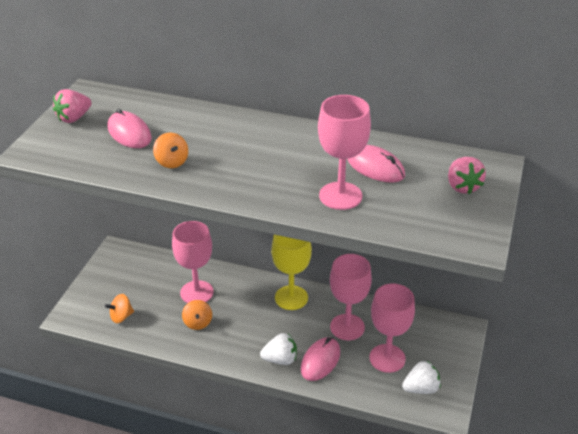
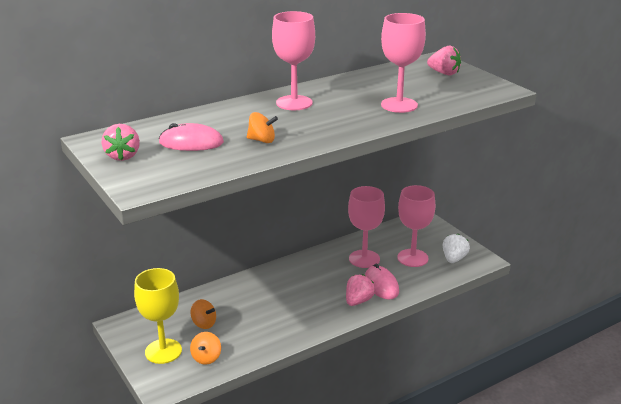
camera: 50 degrees left, 10 degrees down
(196, 292) = (235, 306): pink goblet -> pink goblet (294, 103)
(198, 323) = (269, 321): orange spinning top -> orange spinning top (204, 323)
(280, 359) = (358, 301): white strawberry -> pink strawberry
(291, 298) = (304, 267): yellow goblet -> yellow goblet (163, 351)
(375, 167) = (384, 86): pink mouse -> none

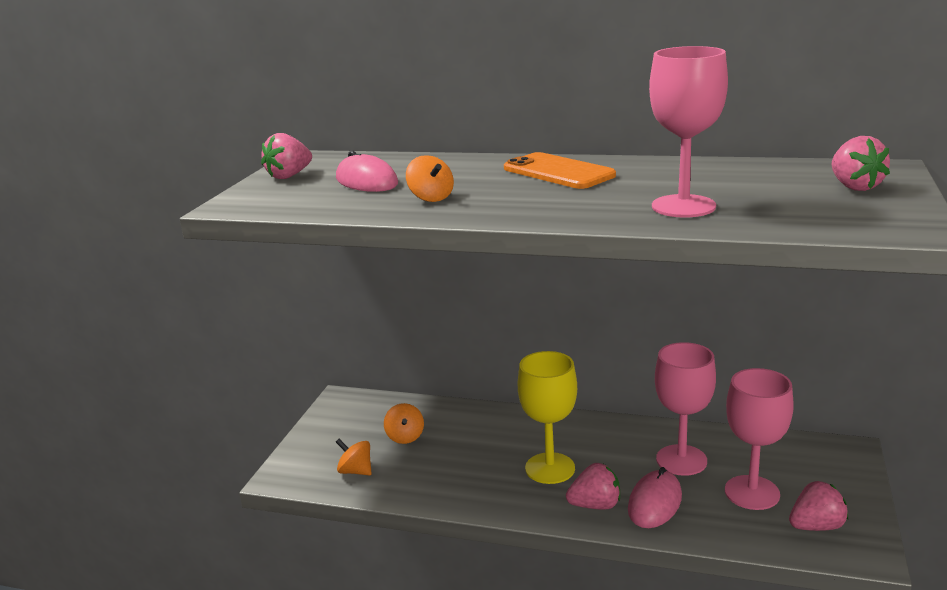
camera: 50 degrees right, 5 degrees down
(163, 351) = (334, 442): yellow goblet -> yellow goblet (550, 468)
(206, 358) = (356, 471): orange spinning top -> orange spinning top turned 60 degrees clockwise
(294, 103) = (558, 172): pink goblet -> orange phone
(454, 259) = (816, 526): white strawberry -> pink strawberry

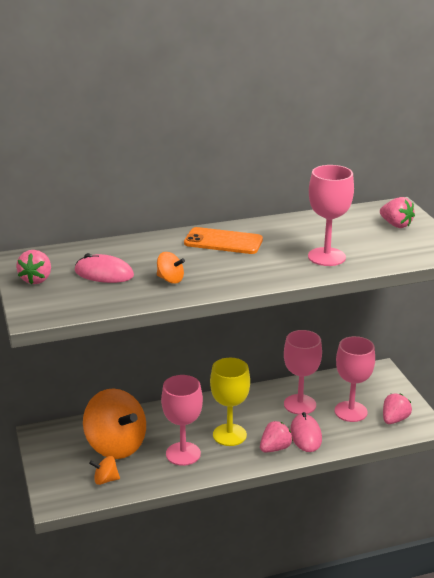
camera: 35 degrees left, 5 degrees up
(405, 437) = (116, 445): orange spinning top -> orange spinning top, size x2.33
(471, 472) = (183, 454): none -> pink goblet

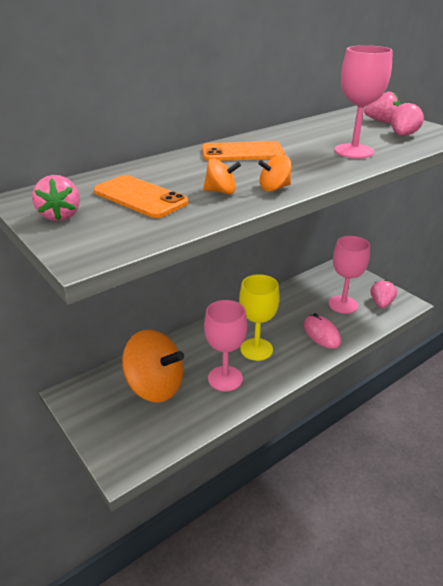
camera: 20 degrees left, 5 degrees up
(104, 273) = (140, 197): pink mouse -> orange phone
(105, 480) = (163, 426): orange spinning top -> orange spinning top (274, 188)
(275, 448) = (304, 352): pink strawberry -> pink strawberry (402, 135)
(300, 404) = (298, 308): pink goblet -> none

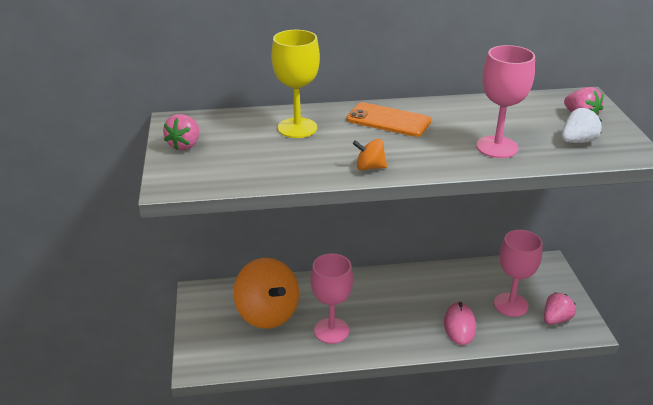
camera: 30 degrees right, 0 degrees up
(140, 197) = (255, 145): orange phone -> none
(221, 192) = (322, 158): orange spinning top -> none
(256, 349) = (381, 316): yellow goblet -> yellow goblet (297, 128)
(402, 135) = (577, 141): pink strawberry -> white strawberry

